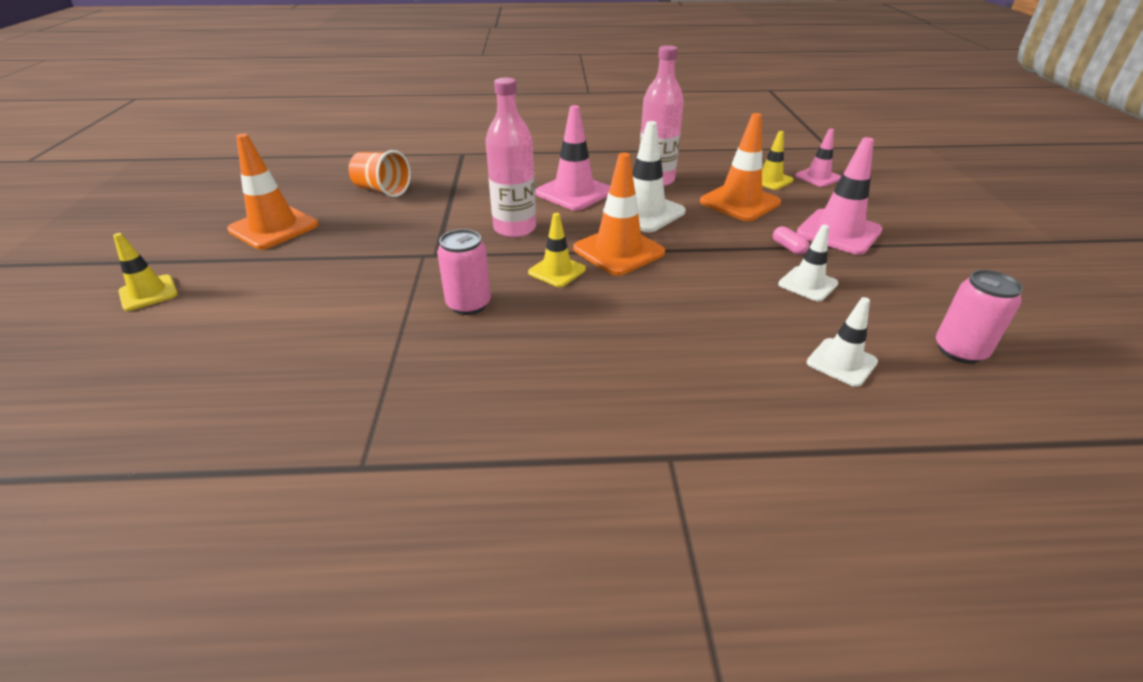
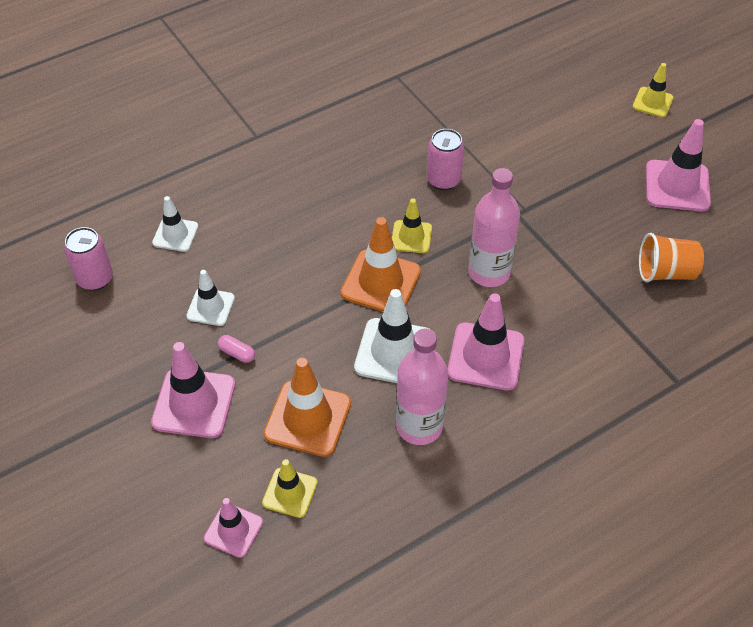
camera: 150 degrees right, 15 degrees up
(274, 227) = (677, 186): orange traffic cone -> pink traffic cone

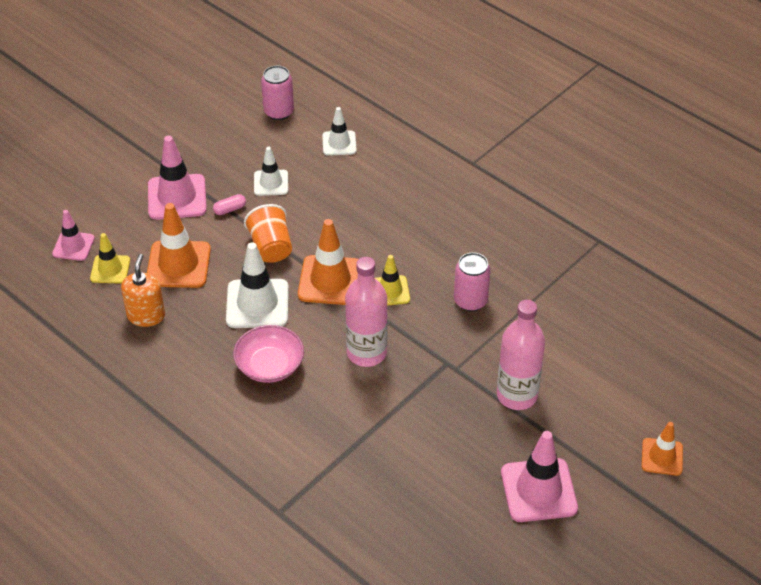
camera: 75 degrees right, 5 degrees down
(237, 353) = (230, 209): pink capsule -> pink capsule turned 45 degrees clockwise
(379, 464) = (146, 316): none -> orange soap dispenser
(419, 426) = (187, 334): pink bottle -> pink bottle (517, 395)
(485, 356) = (269, 365): pink traffic cone -> pink bowl
(652, 102) = (662, 457): yellow traffic cone -> orange traffic cone
(665, 272) = (412, 490): orange cup -> orange cup (271, 247)

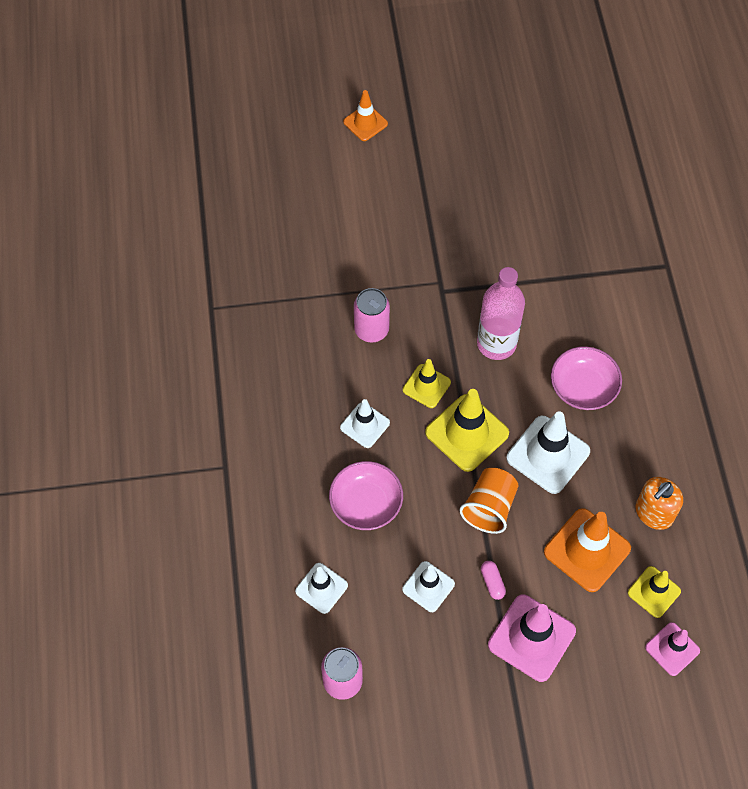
camera: 140 degrees left, 15 degrees up
(230, 209) = (492, 582): pink capsule -> pink capsule turned 60 degrees clockwise
(330, 280) = (467, 433): orange traffic cone -> yellow traffic cone
(358, 199) = (366, 503): none -> pink bowl
(408, 240) = (365, 425): none -> white traffic cone
(517, 395) = (417, 230): pink bottle -> none
(538, 490) = (471, 158): pink traffic cone -> none

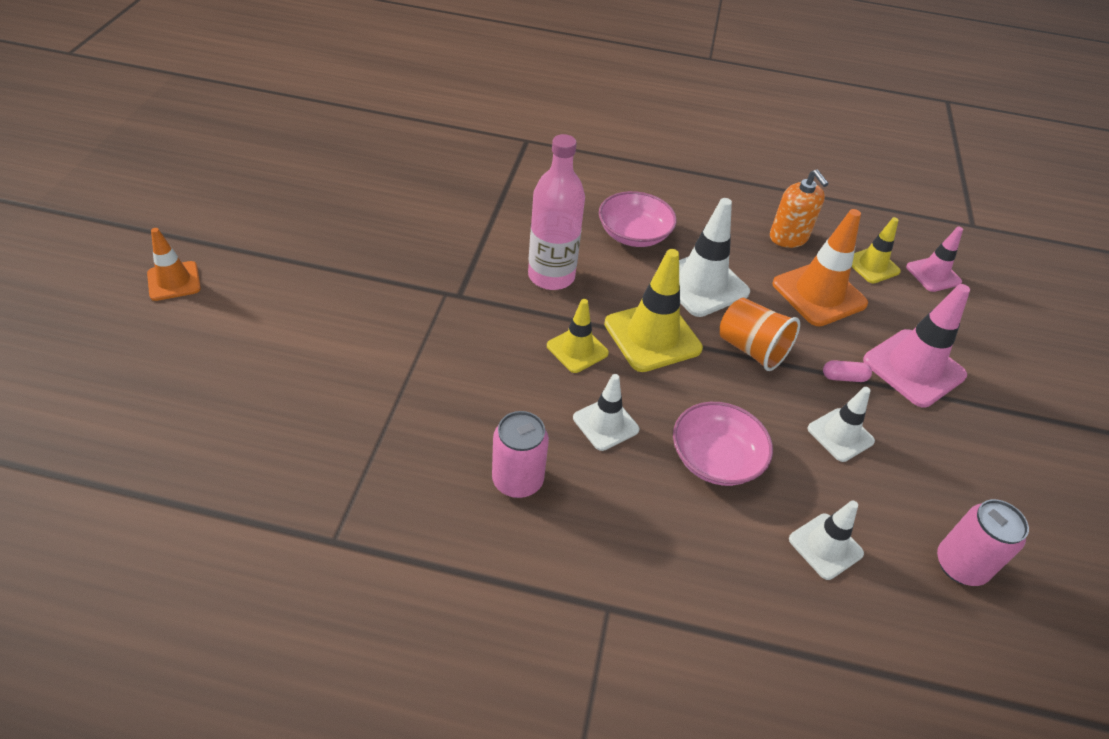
camera: 75 degrees left, 15 degrees down
(371, 330) = (474, 373): pink can -> pink can (517, 480)

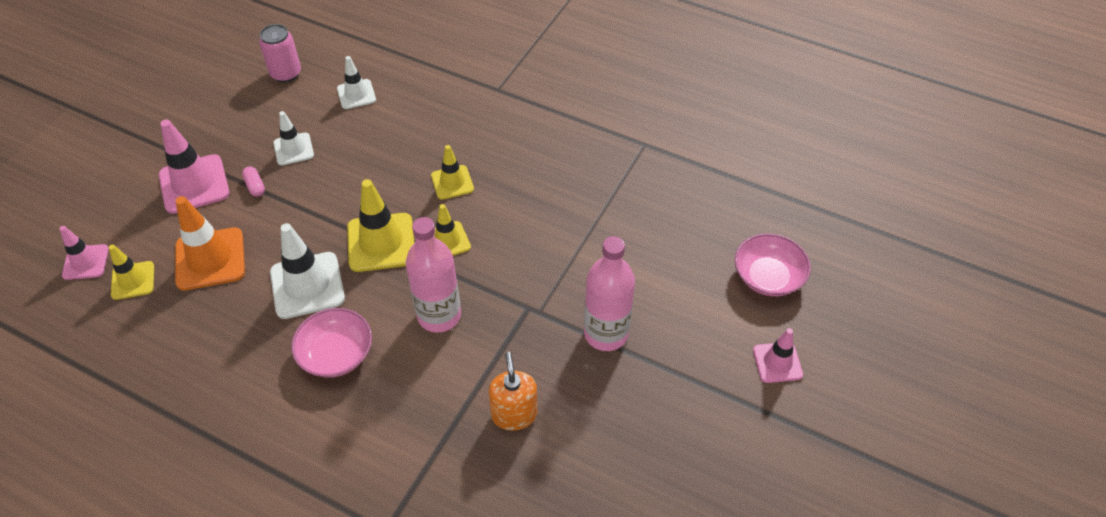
camera: 160 degrees left, 5 degrees up
(174, 281) = (777, 362): orange traffic cone -> pink traffic cone
(368, 283) = (606, 333): none -> pink bottle
(517, 480) = (525, 158): pink can -> none
(605, 424) = (452, 182): white traffic cone -> yellow traffic cone
(715, 458) = (390, 149): pink bowl -> pink bowl (768, 276)
(751, 349) = (308, 219): orange cup -> none
(788, 237) = (184, 326): orange soap dispenser -> orange soap dispenser (514, 414)
(844, 377) = (255, 186): pink capsule -> pink capsule turned 45 degrees clockwise

